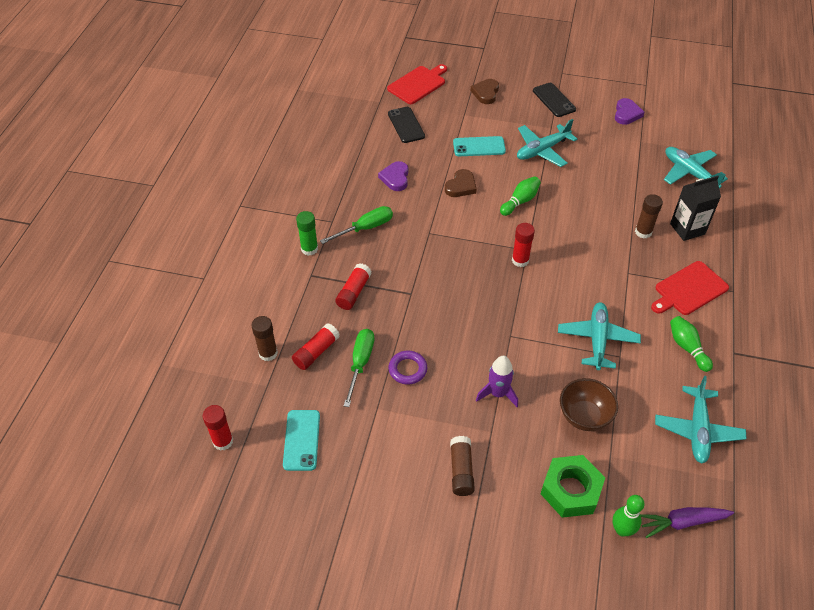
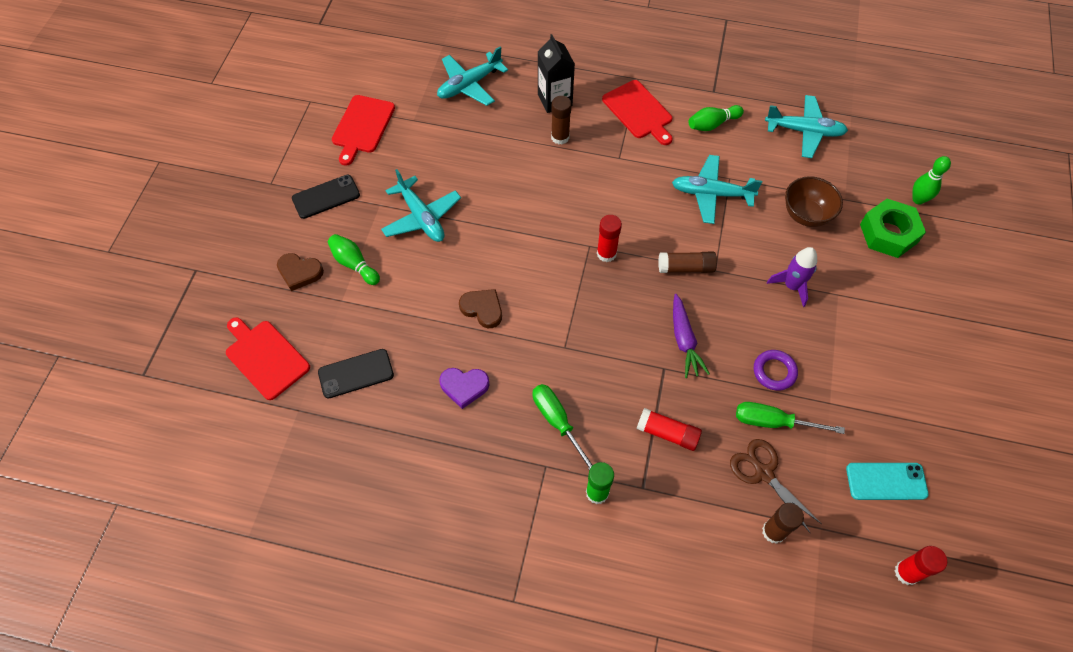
camera: 90 degrees left, 10 degrees up
(316, 352) = (764, 473): red glue stick -> brown scissors
(461, 470) = (888, 323): brown glue stick -> brown glue stick (685, 267)
(479, 147) = (409, 285): turquoise phone -> none
(520, 201) = (511, 247): green bowling pin -> green bowling pin (354, 264)
(626, 114) = (362, 126): purple heart -> red cutting board
(682, 522) = (900, 156): purple carrot -> purple carrot (684, 341)

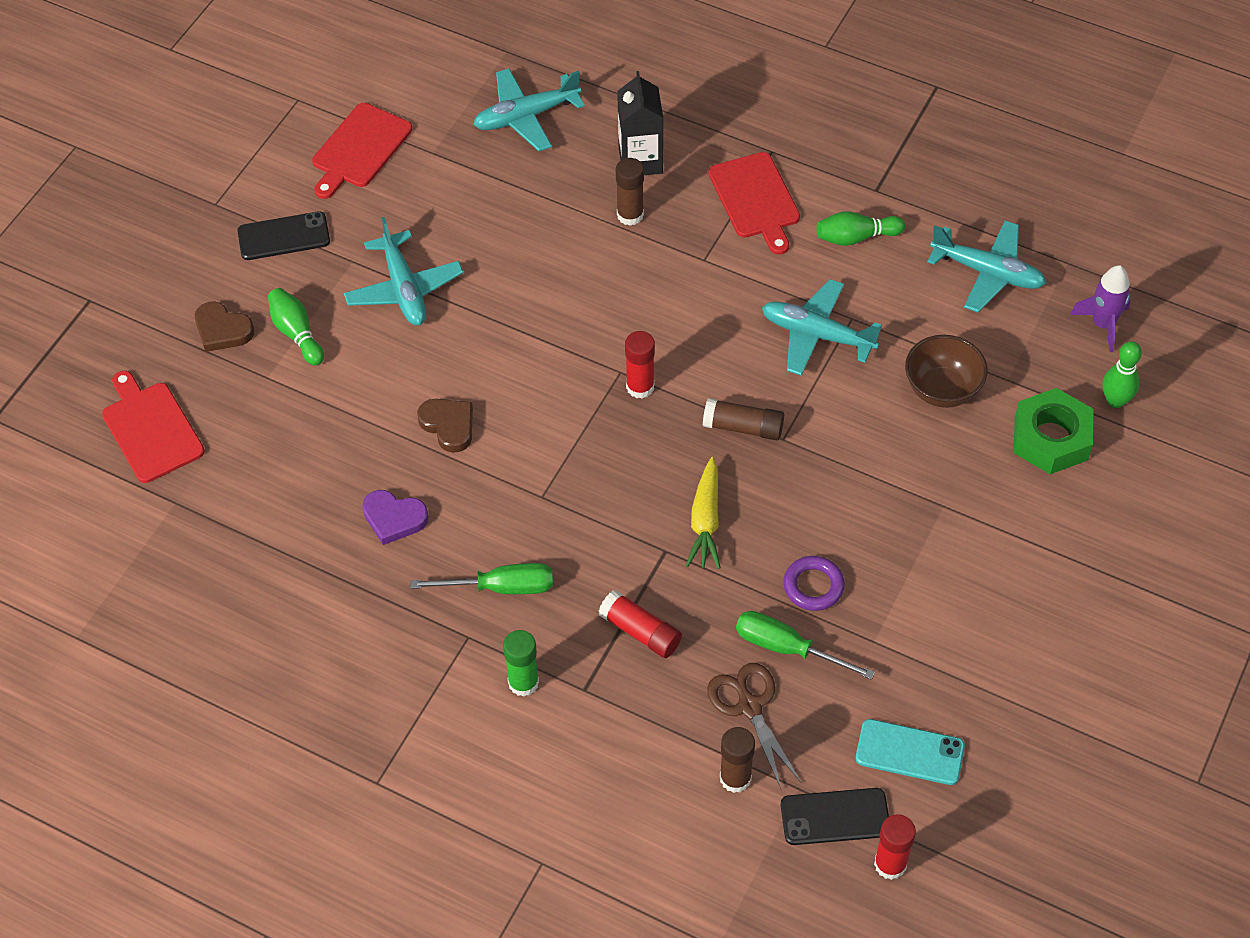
camera: 15 degrees right, 5 degrees down
(356, 373) = (260, 473): black phone -> black phone (835, 817)
(557, 422) = (501, 587): green screwdriver -> green screwdriver turned 105 degrees clockwise
(684, 341) = (705, 522): purple carrot -> yellow carrot
(791, 286) = (882, 481): purple rocket -> purple rocket (1103, 324)

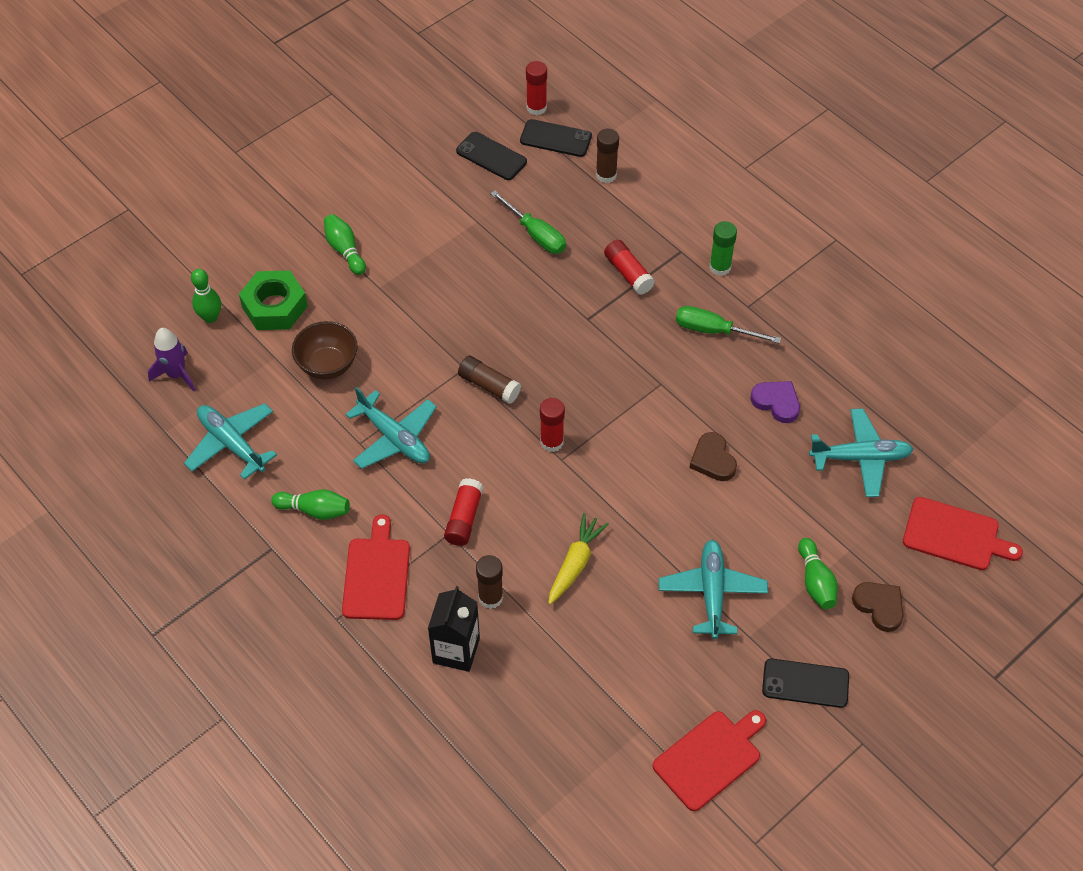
camera: 160 degrees left, 0 degrees up
(151, 429) = (954, 535): red cutting board -> red cutting board turned 60 degrees counterclockwise
(526, 117) = (539, 738): turquoise plane -> turquoise plane (860, 458)
(696, 278) = (464, 518): none -> red glue stick
(705, 522) = (550, 328): yellow carrot -> yellow carrot (575, 563)
(749, 707) = (577, 209): brown scissors -> none
(813, 586) = (498, 265): purple ring -> none
(909, 752) = (491, 156): turquoise phone -> black phone
(1016, 540) = (345, 250): none -> green bowling pin

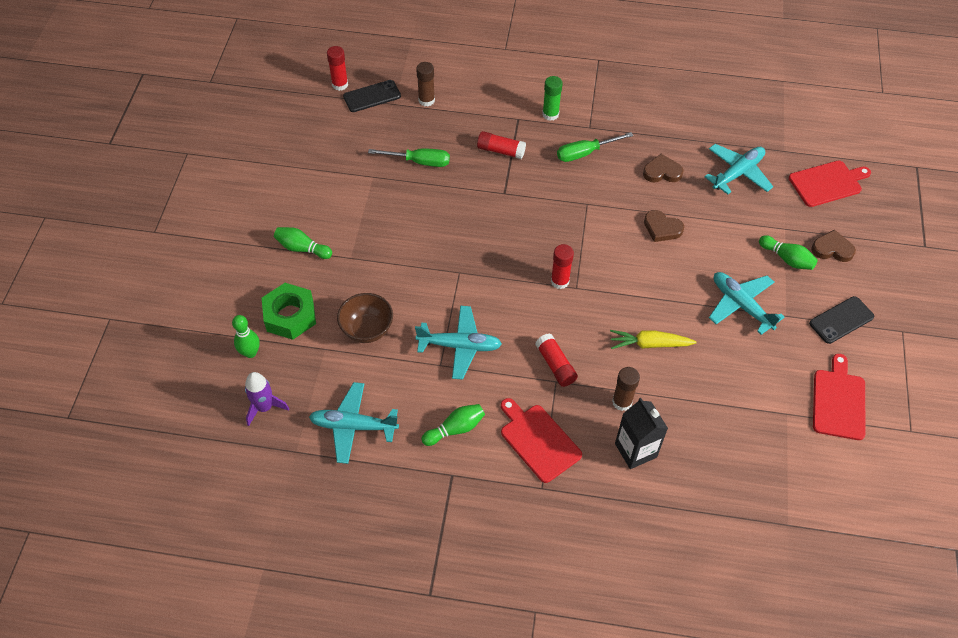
camera: 40 degrees left, 0 degrees up
(489, 386) = (486, 273): brown glue stick -> none
(491, 156) = (341, 131): black phone -> none
(575, 563) = (649, 344): yellow carrot -> yellow carrot turned 75 degrees counterclockwise
(776, 402) = (662, 172): purple heart -> brown heart

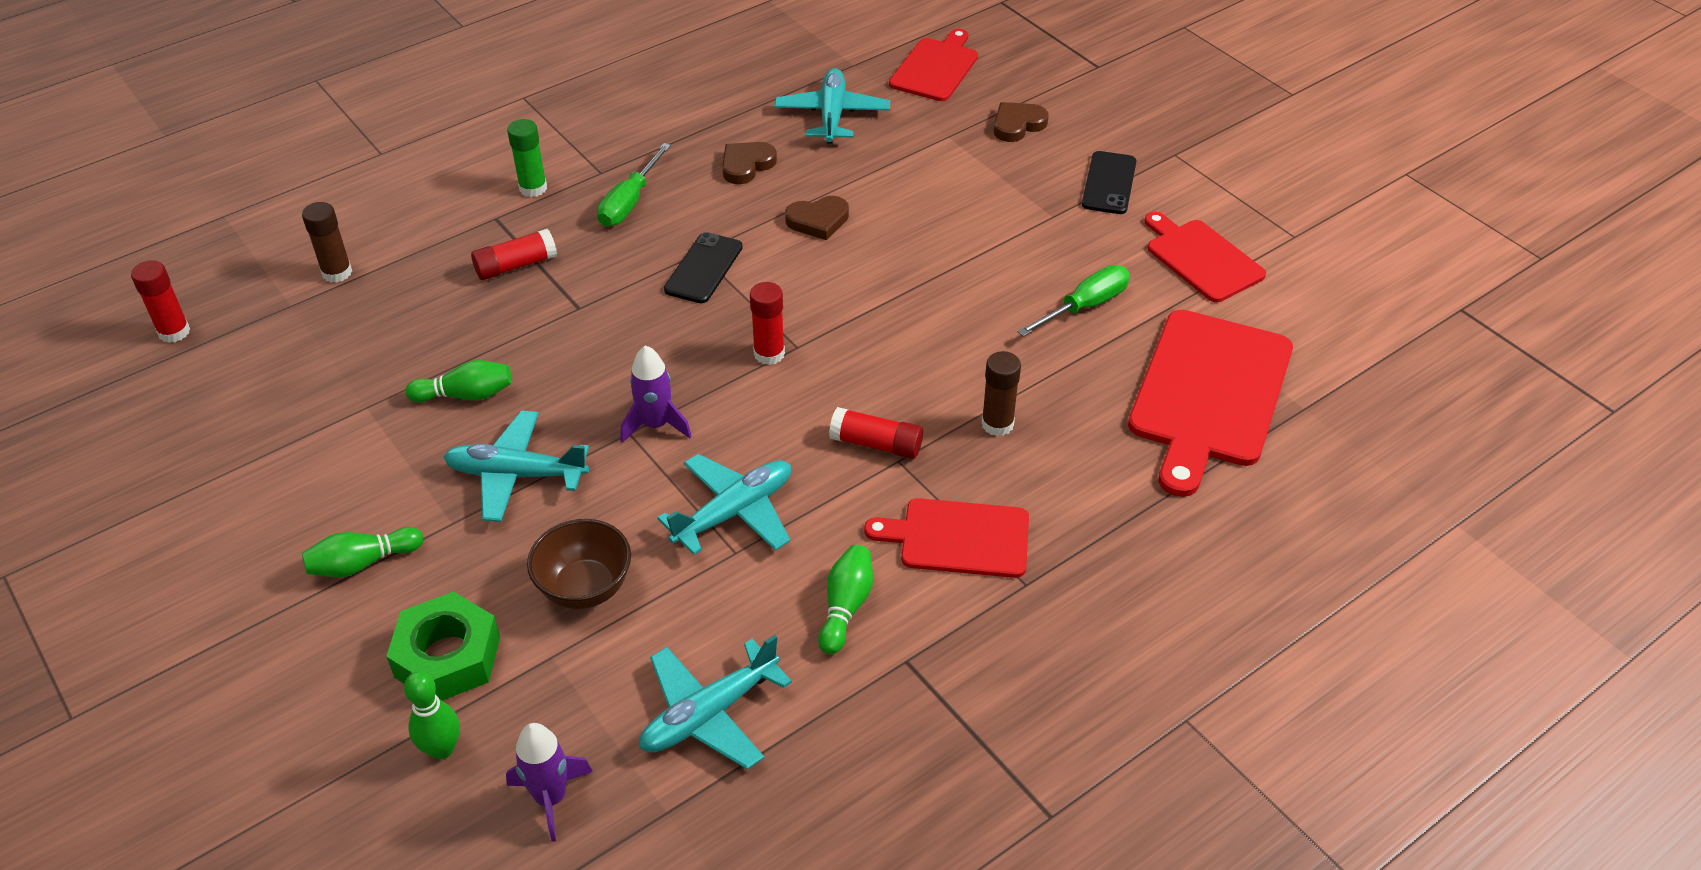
camera: 45 degrees left, 10 degrees down
(372, 96) = (245, 316): black phone -> black phone (704, 268)
(419, 162) = (415, 347): green screwdriver -> green screwdriver (1085, 306)
(473, 277) = (656, 425): none -> purple rocket
(635, 450) = (1074, 461): black carton -> none
(649, 344) = (951, 344): yellow carrot -> none
(741, 305) = (997, 238): turquoise plane -> turquoise plane (516, 475)
(746, 475) = (1209, 393): none -> red cutting board
(787, 259) = (986, 163): green bowling pin -> green bowling pin (466, 395)

